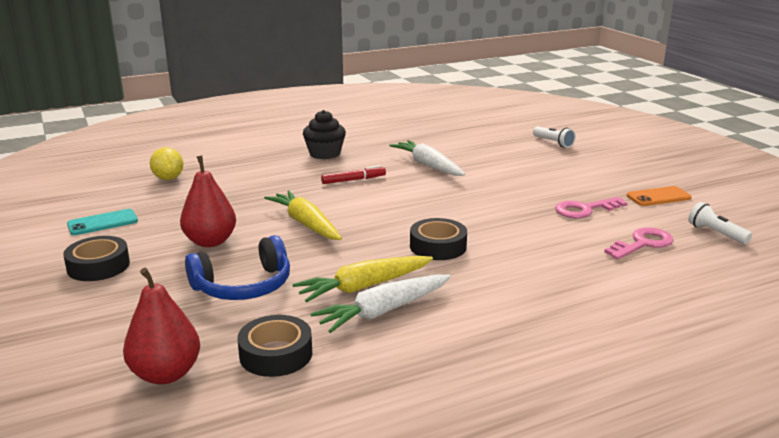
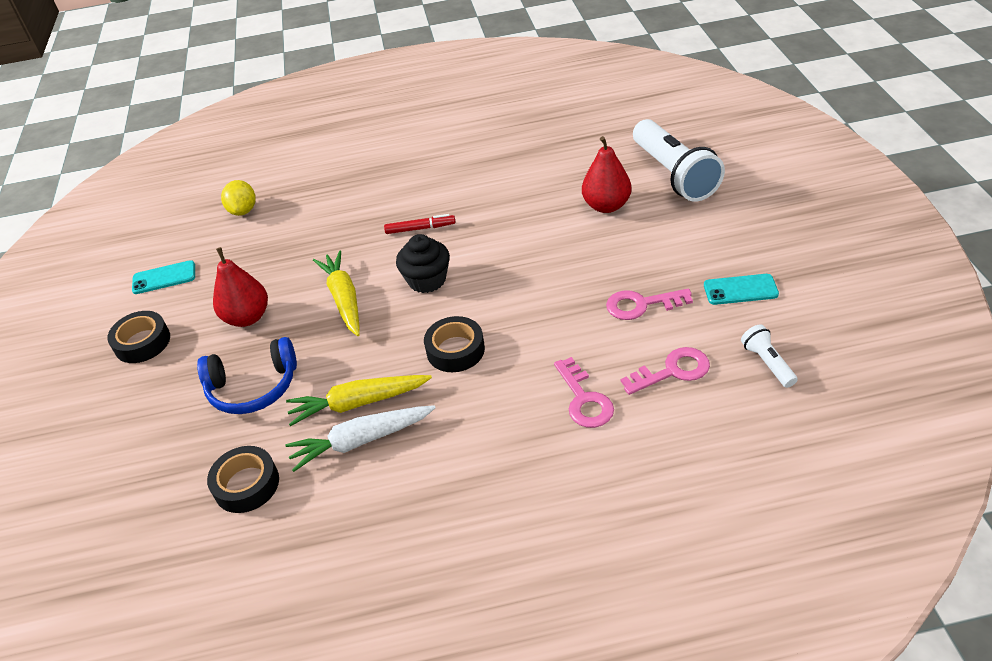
camera: 20 degrees right, 20 degrees up
(166, 374) = (152, 495): red pear -> red pear (606, 206)
(325, 154) = (410, 178): black cupcake -> black cupcake (427, 280)
(428, 166) = (509, 209): white carrot -> none
(553, 143) = (674, 174): white flashlight -> white flashlight, size x2.20
(580, 266) = (584, 399): none -> pink key
(658, 197) = (740, 290): orange phone -> turquoise phone

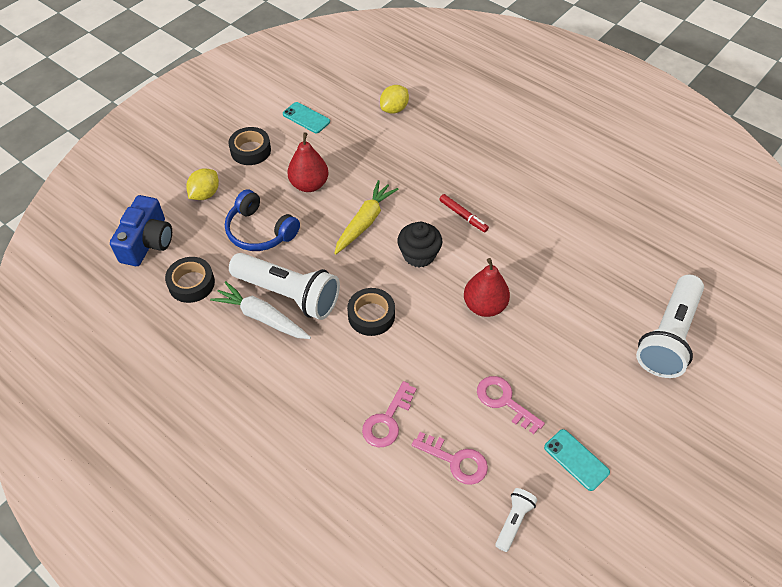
camera: 45 degrees right, 10 degrees up
(140, 500) = (147, 242): none -> blue camera
(145, 411) = (205, 194): none -> yellow lemon
(358, 403) = (288, 294): yellow carrot -> white flashlight
(606, 206) = (589, 313): red pear -> red pear (484, 306)

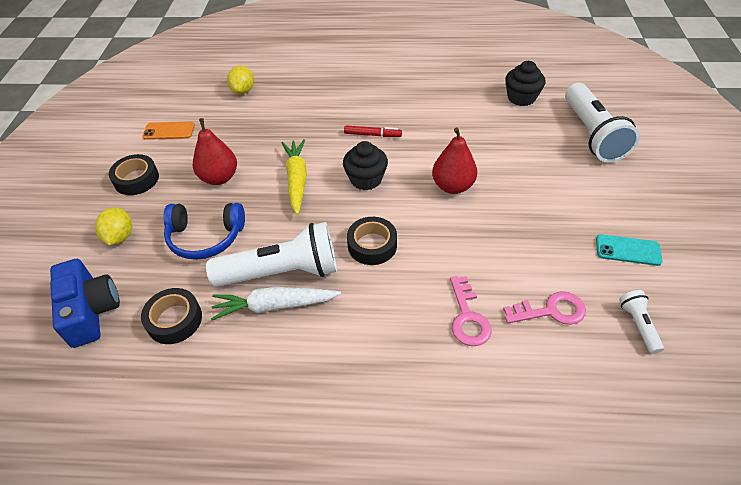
camera: 35 degrees left, 5 degrees down
(306, 118) = (169, 131): turquoise phone -> orange phone
(504, 401) = (538, 243): pink key -> none
(639, 257) = (521, 98): none -> black cupcake

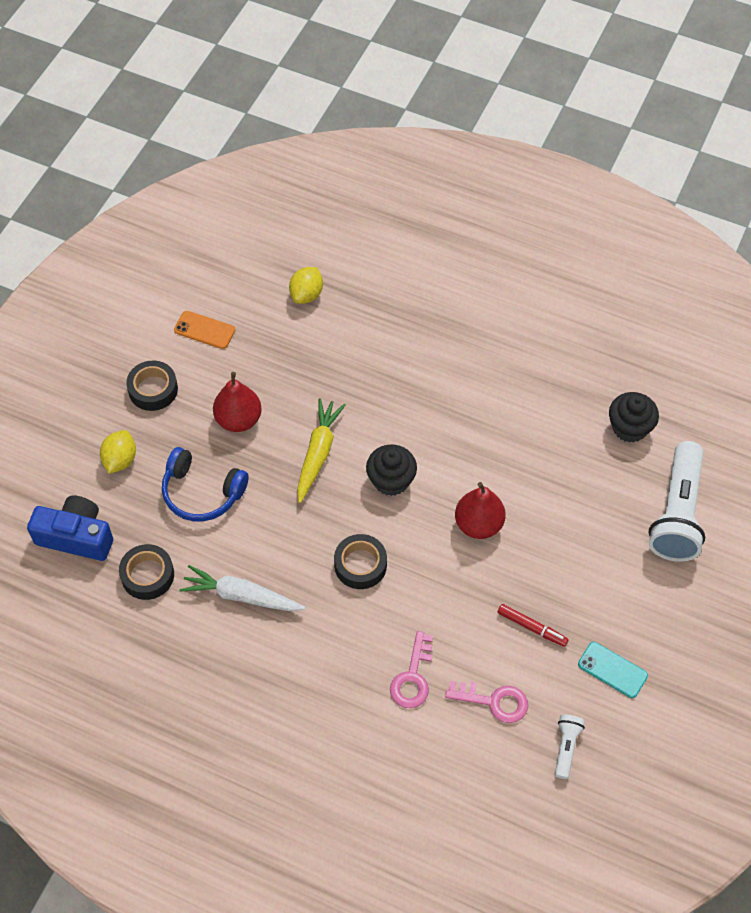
camera: 20 degrees right, 10 degrees up
(91, 311) = (76, 536): blue camera -> blue camera turned 75 degrees counterclockwise
(282, 272) = (261, 562): white flashlight -> none
(372, 135) = (426, 420): red marker -> red marker (532, 627)

